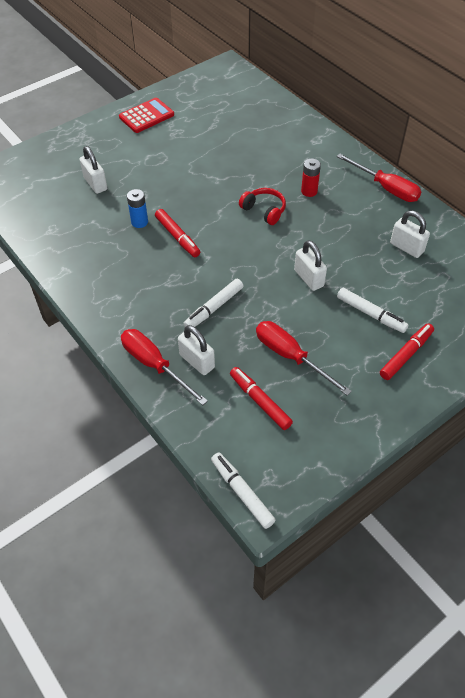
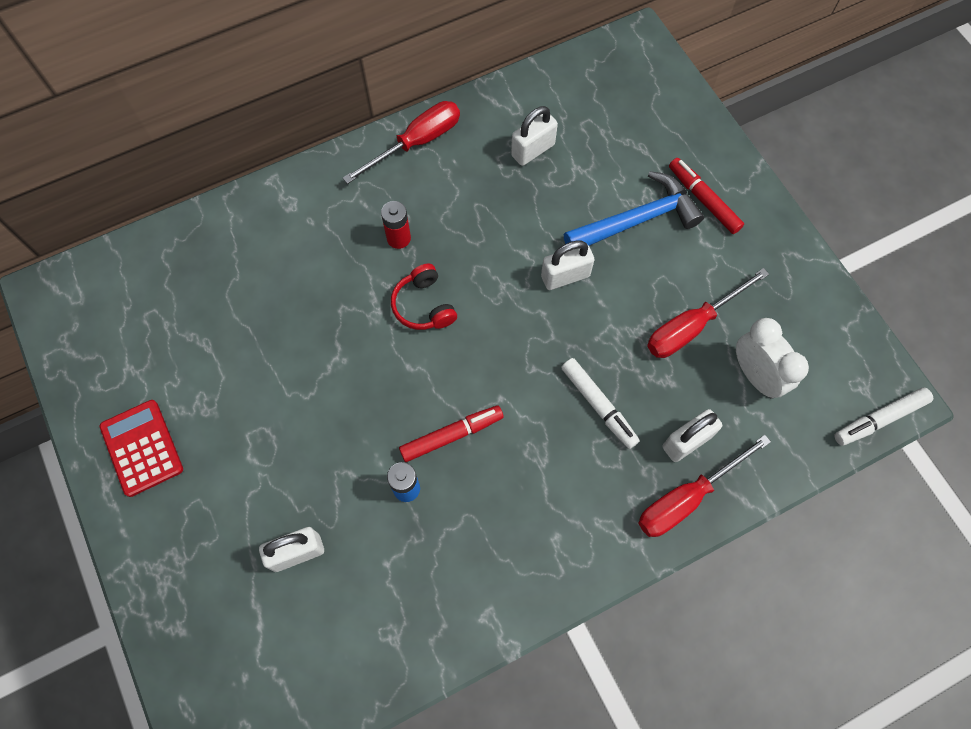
camera: 80 degrees left, 15 degrees up
(260, 401) = (755, 375): red marker -> white clock
(264, 210) = (424, 305): red headphones -> red headphones turned 75 degrees counterclockwise
(370, 314) = (636, 220): white marker -> blue hammer

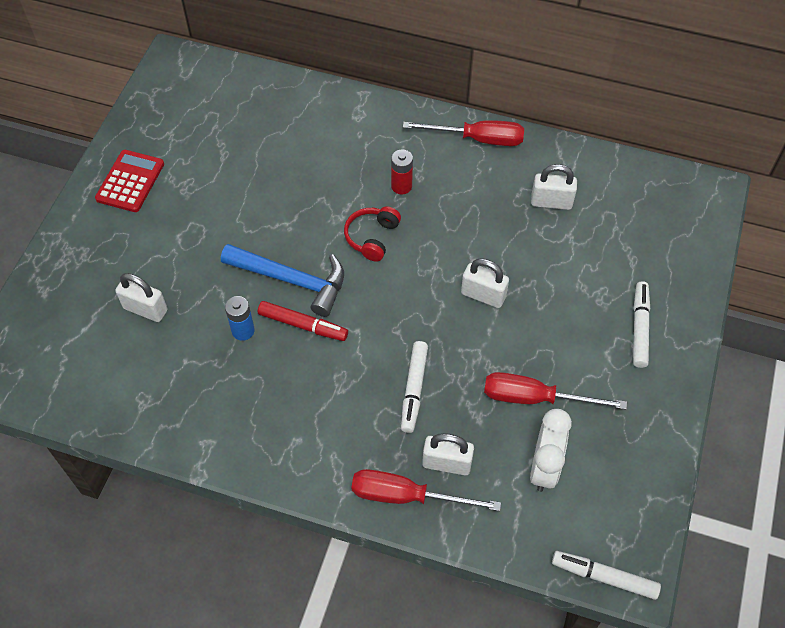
camera: 45 degrees right, 10 degrees down
(636, 220) = (574, 301): blue hammer -> blue hammer (291, 280)
(703, 199) = (639, 328): red marker -> white marker

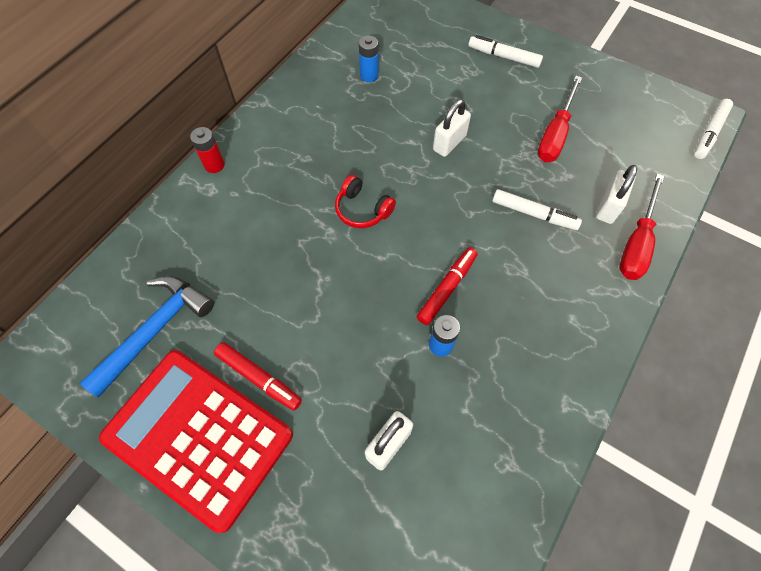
camera: 75 degrees left, 5 degrees up
(130, 181) = (198, 436): red calculator -> red calculator, size x1.93
(184, 205) = (259, 378): none -> red marker
(291, 280) = (391, 288): blue hammer -> blue hammer (155, 330)
(401, 186) = (311, 174): red battery -> red battery (214, 165)
(477, 139) = (281, 106): red screwdriver -> none
(544, 467) = (617, 144): white clock -> none
(551, 202) = (369, 75): white padlock -> blue battery

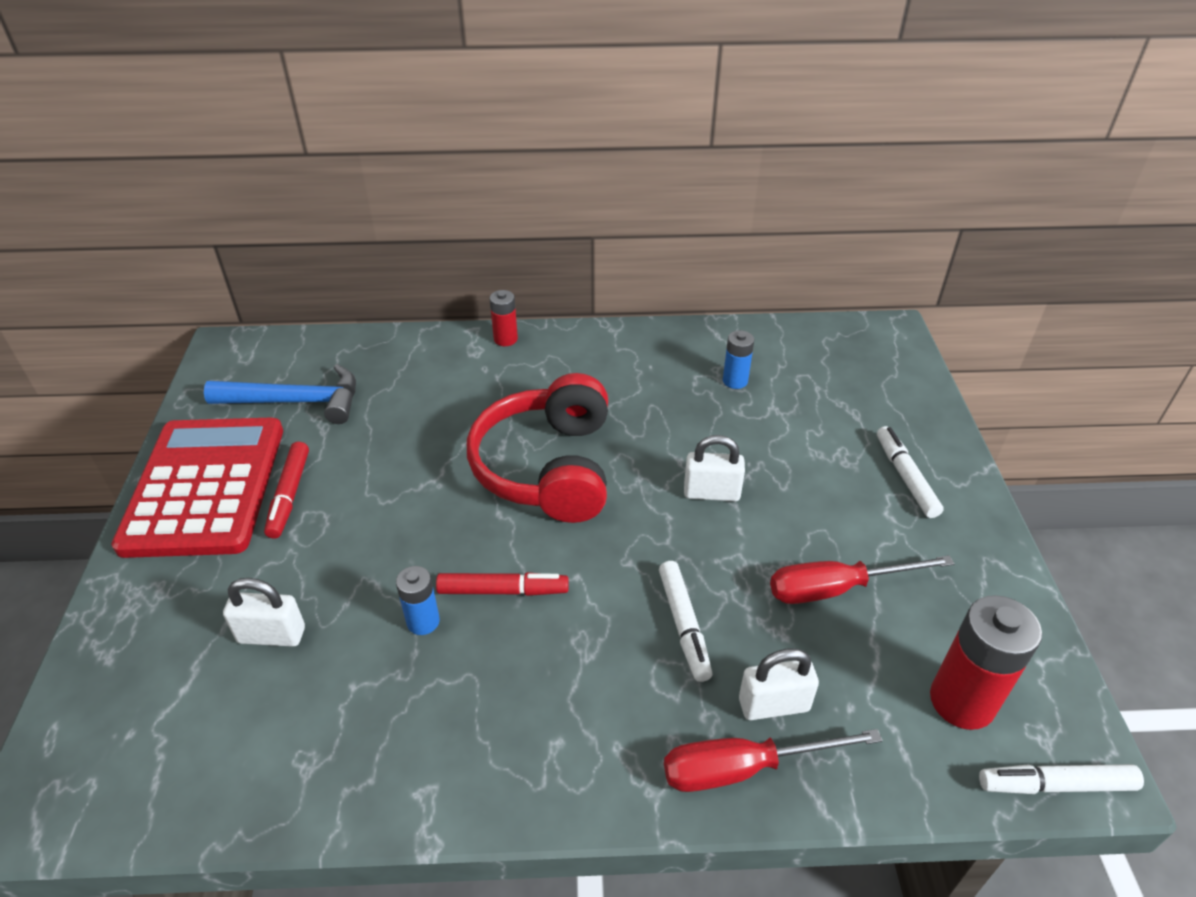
camera: 55 degrees right, 20 degrees down
(362, 210) = (548, 467): red headphones -> red headphones, size x2.16
(650, 134) = (962, 701): none -> red battery

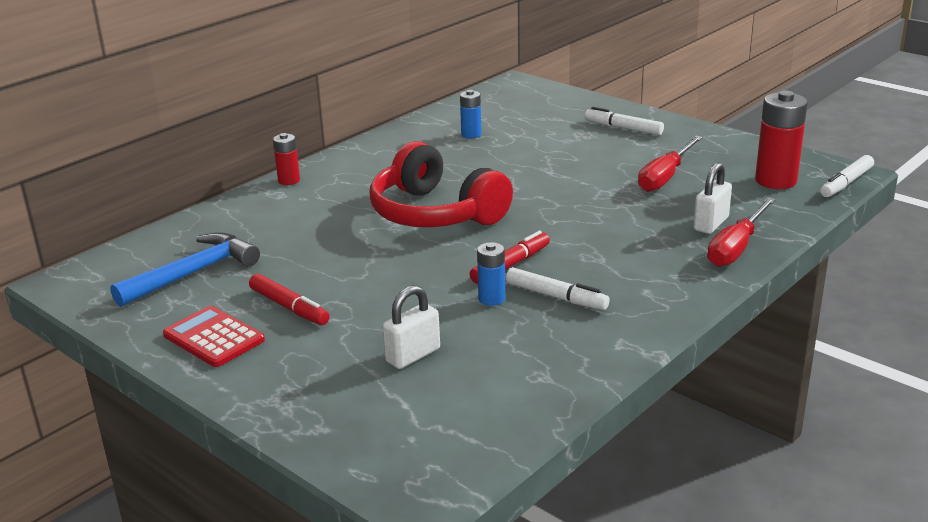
camera: 45 degrees left, 15 degrees down
(204, 487) = (213, 338): red calculator -> red calculator, size x0.52
(684, 625) = (624, 224): white marker -> white marker (556, 297)
(711, 493) = (544, 177): white padlock -> none

